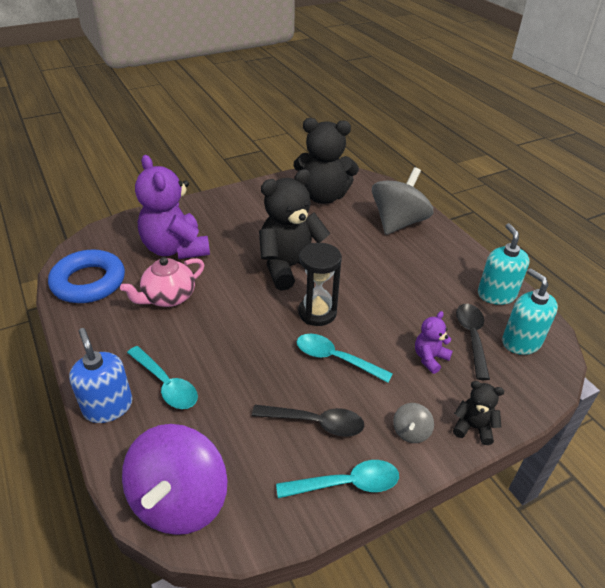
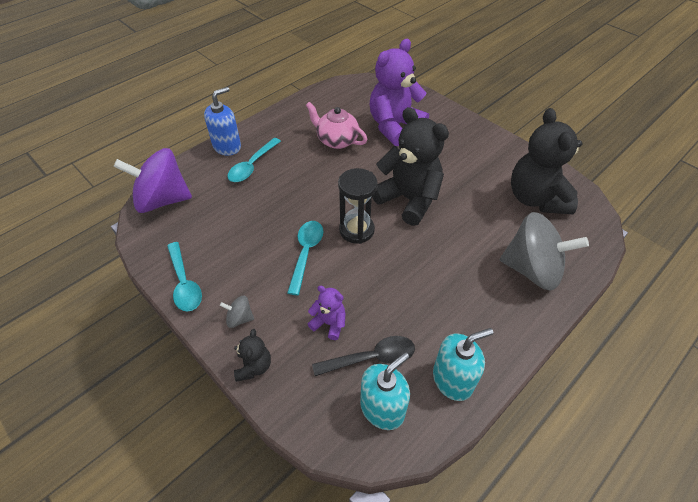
camera: 75 degrees right, 10 degrees up
(89, 282) = (335, 99): blue ring -> none
(316, 423) = (236, 254): black spoon -> none

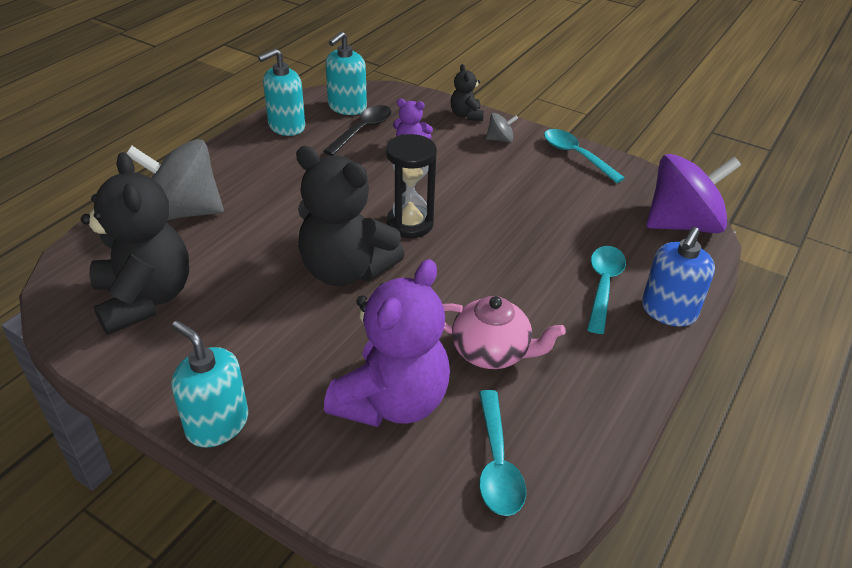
camera: 165 degrees right, 10 degrees down
(306, 253) = (462, 194): turquoise spoon -> turquoise spoon (497, 464)
(371, 358) = (363, 130): black spoon -> black spoon turned 150 degrees clockwise
(478, 129) = (217, 424): none -> turquoise soap dispenser

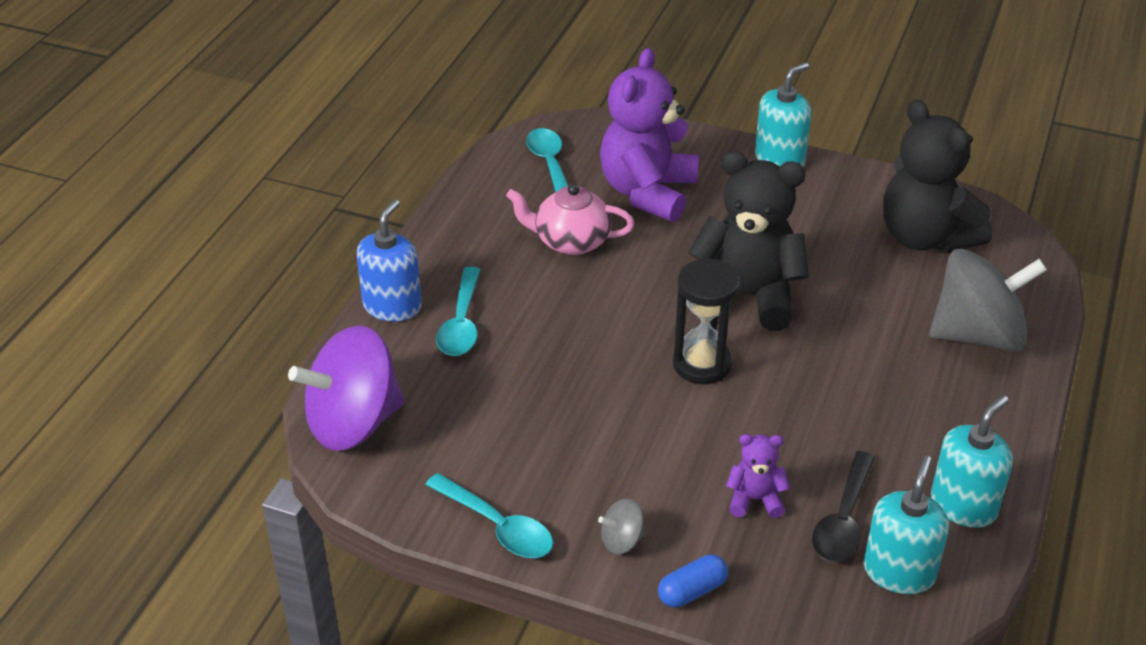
camera: 170 degrees right, 0 degrees up
(217, 424) = (779, 159): turquoise soap dispenser -> turquoise soap dispenser turned 75 degrees counterclockwise
(466, 115) = (692, 591): black teddy bear -> blue capsule

